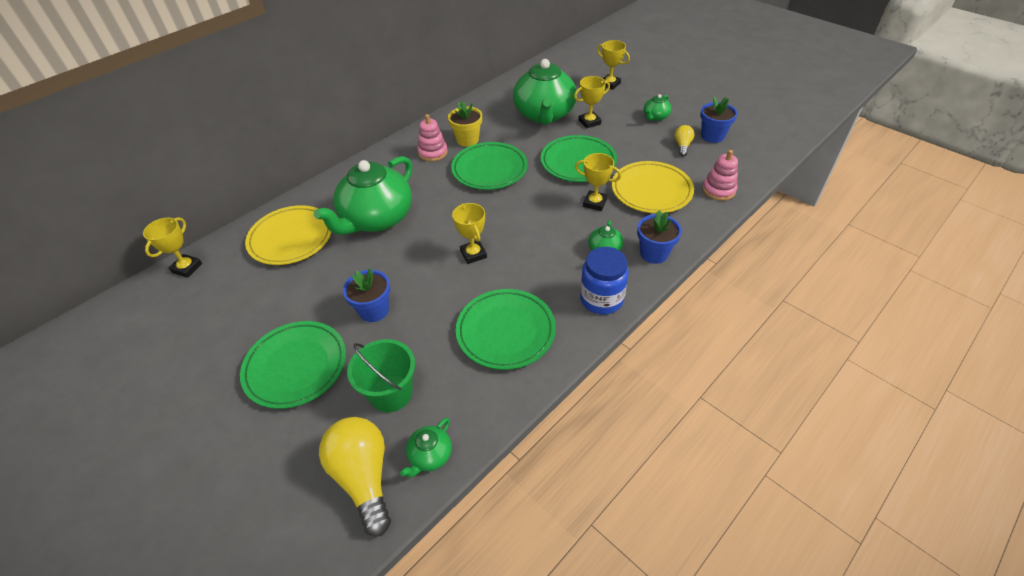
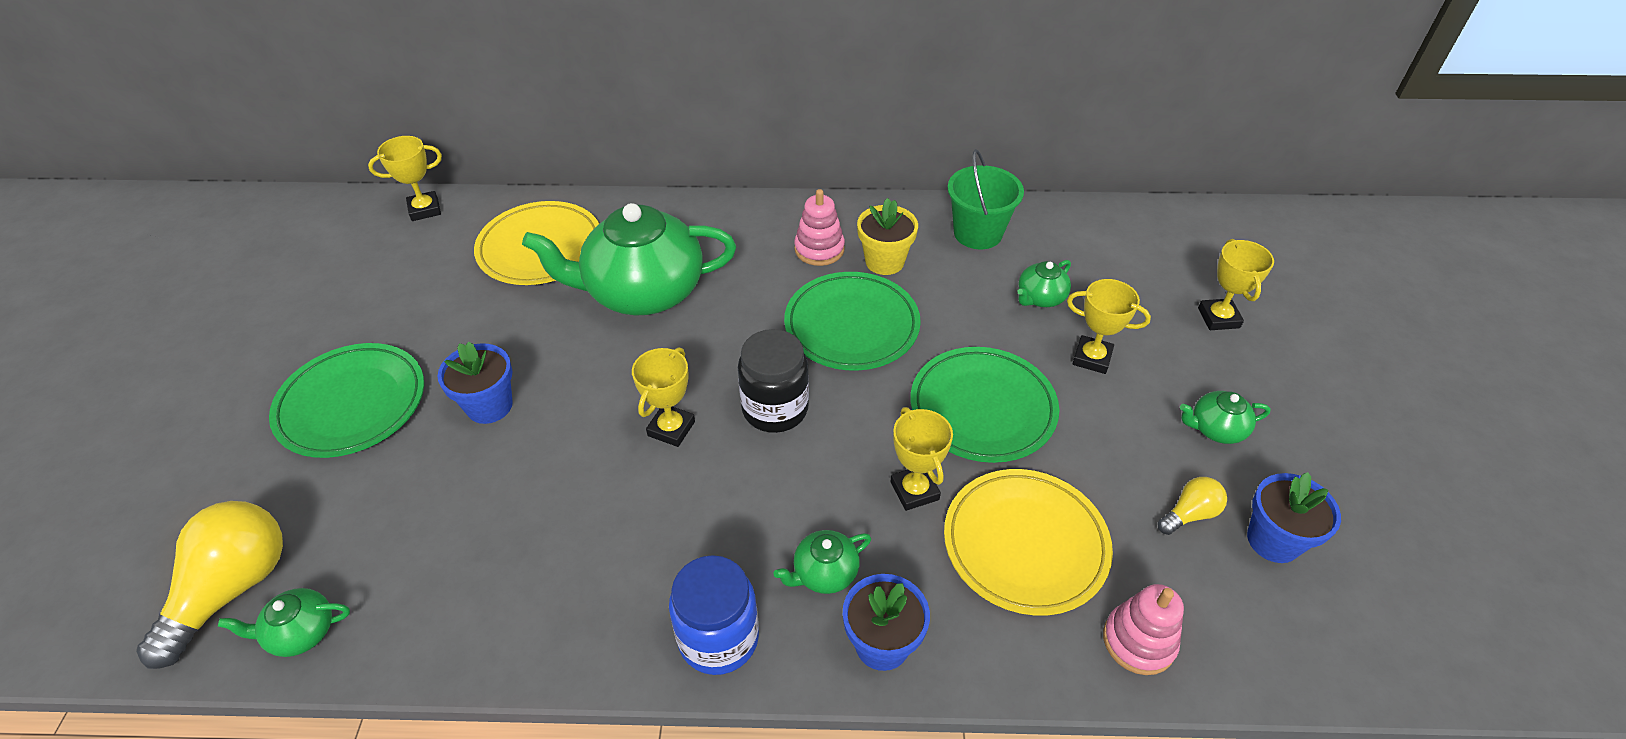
camera: 45 degrees right, 0 degrees up
(391, 393) = (372, 521): green bucket -> green bucket (978, 233)
(504, 216) = (775, 409): none -> black jar
(505, 331) = (561, 565): green plate -> none
(544, 115) = (1040, 298): green teapot -> green teapot, size x0.43

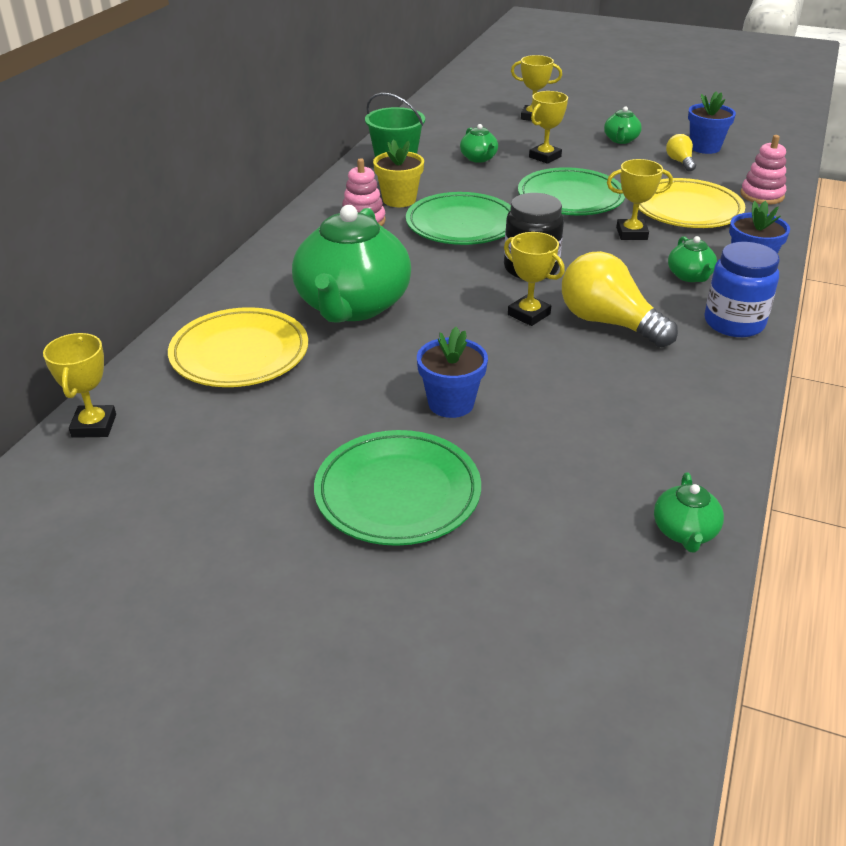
camera: 70 degrees left, 10 degrees down
(233, 589) = (621, 581): yellow light bulb -> yellow light bulb (608, 323)

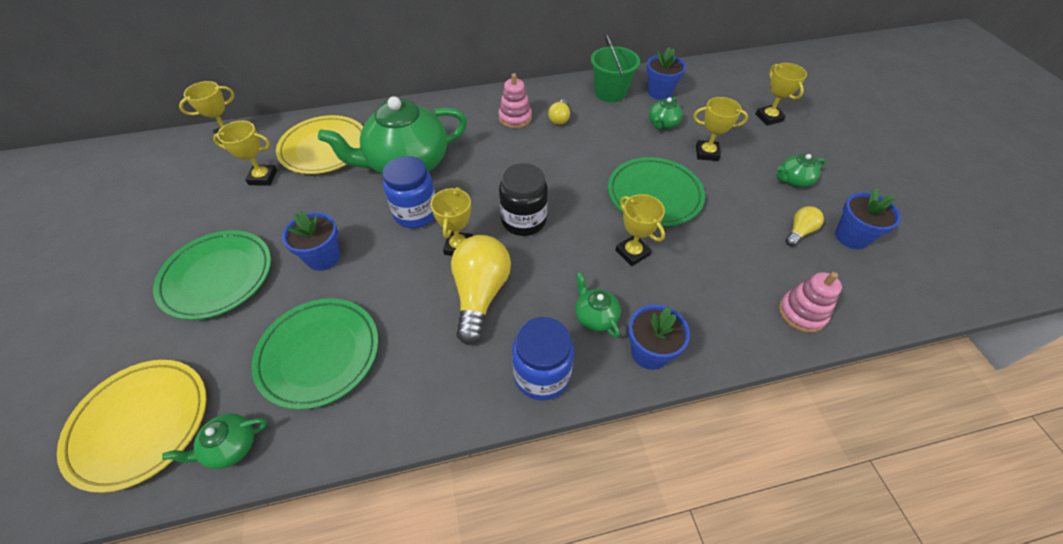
camera: 55 degrees right, 15 degrees up
(236, 415) = (263, 177): none -> yellow trophy
(399, 200) = (559, 118): yellow flower pot -> yellow light bulb
(430, 142) = (659, 92): none -> blue flower pot
(446, 324) = (416, 213): none -> blue jar
(461, 225) = (553, 160): green plate -> green plate (319, 354)
(687, 209) = (712, 270): yellow plate -> yellow plate (141, 424)
(690, 276) = (595, 316): green teapot -> green teapot turned 105 degrees clockwise

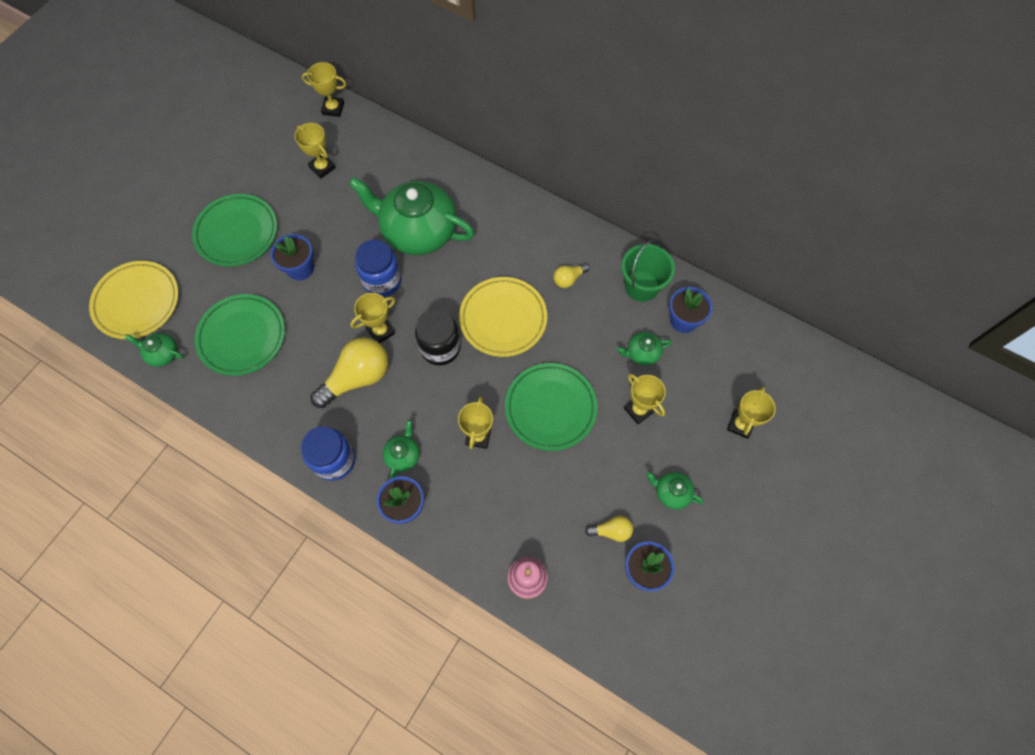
camera: 45 degrees right, 15 degrees up
(324, 148) = (380, 170): yellow plate -> yellow plate (503, 319)
(515, 118) = (536, 250): pink stacking toy -> none

